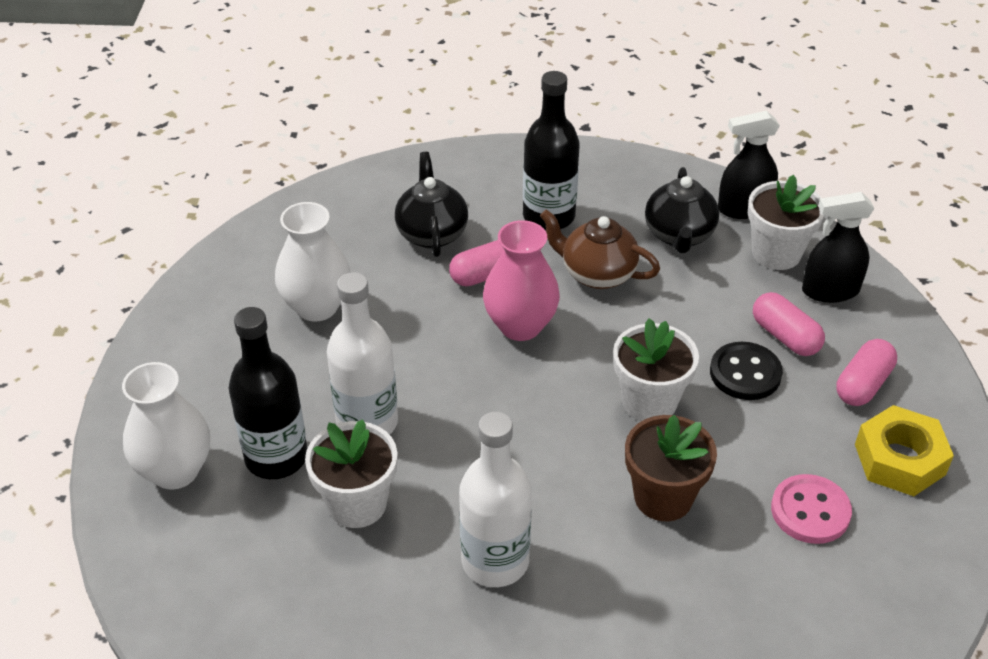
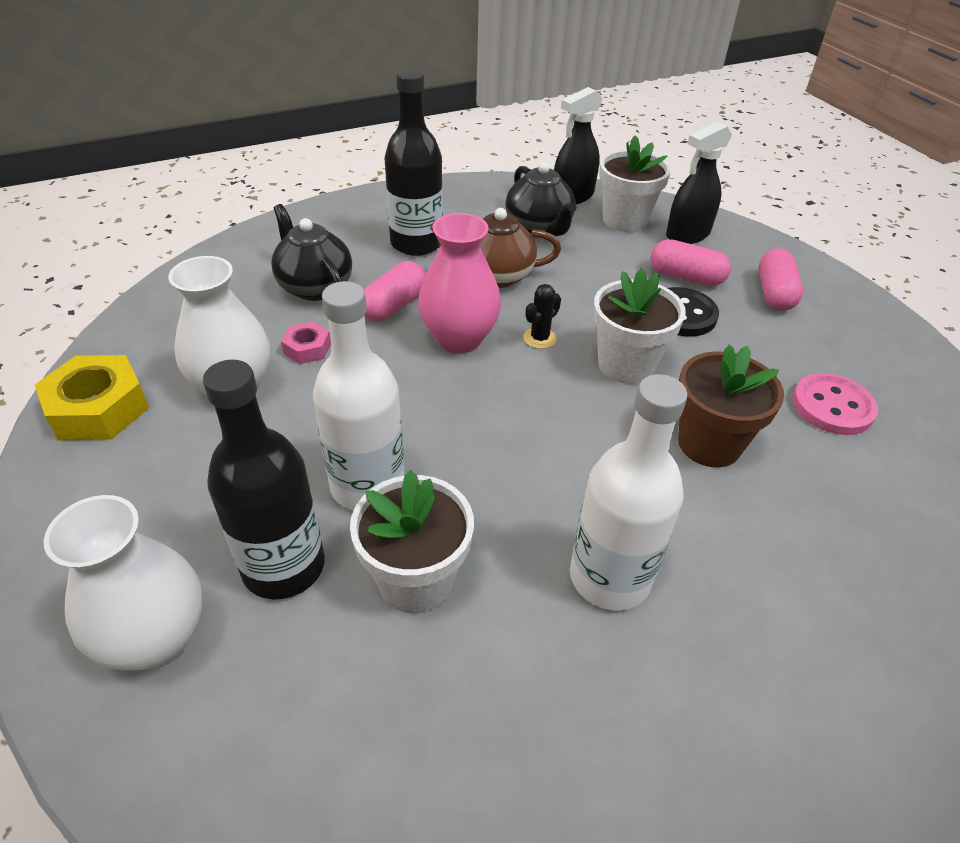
camera: 30 degrees left, 0 degrees up
(391, 291) = (307, 348): none -> pink nut
(591, 350) = (540, 338): none -> black cactus
(900, 459) = (853, 339): yellow nut -> yellow nut (99, 408)

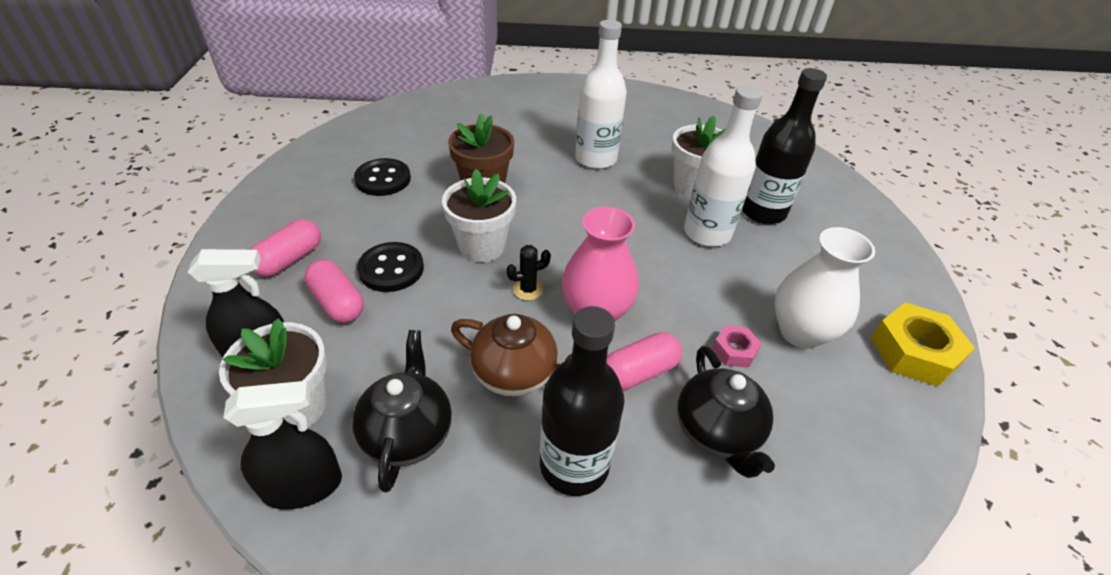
camera: 155 degrees left, 0 degrees up
(156, 639) = (827, 205): white vase -> none
(832, 406) = (383, 179): pink button -> black button

